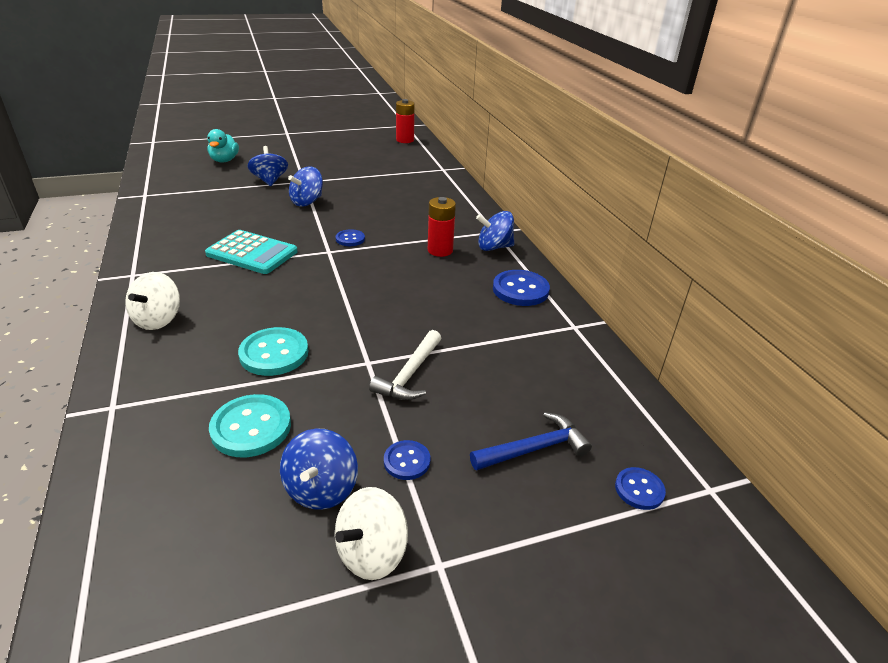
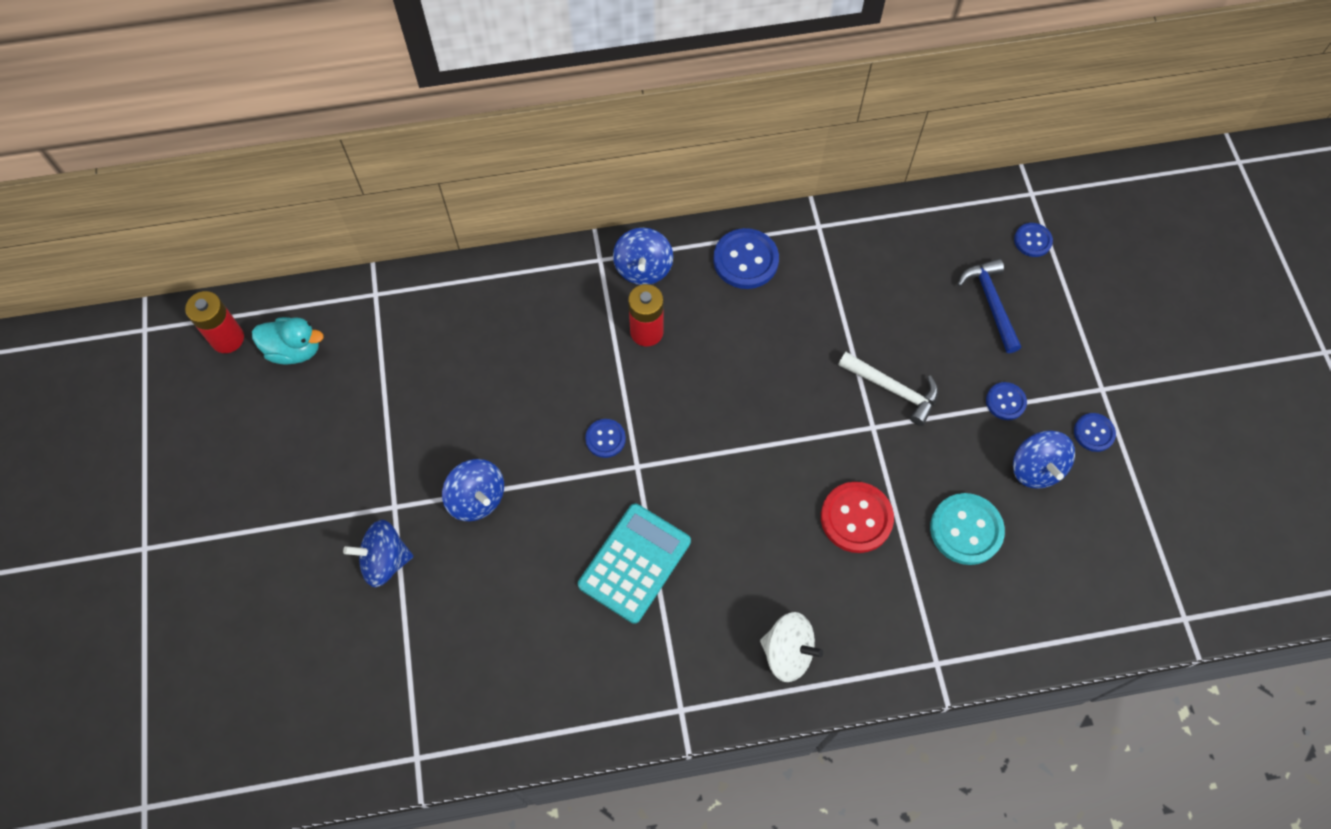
camera: 80 degrees left, 30 degrees up
(224, 160) = (277, 648): turquoise duck -> turquoise duck (294, 350)
(274, 353) = (856, 518): turquoise button -> red button
(321, 489) = (1036, 468): blue spinning top -> blue spinning top turned 60 degrees clockwise
(371, 552) = (1094, 433): white spinning top -> blue button

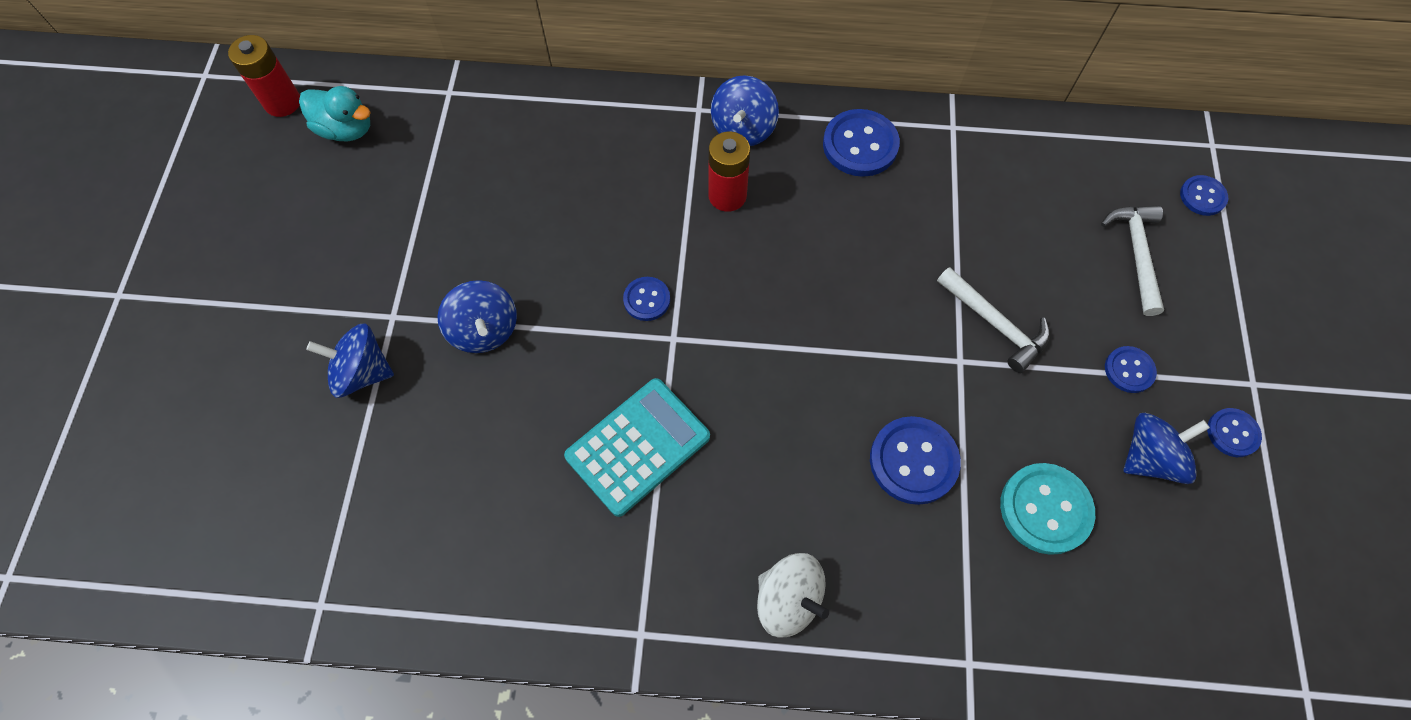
camera: 15 degrees right, 0 degrees up
(856, 518) = (913, 461): red button -> blue button
(990, 302) = (1136, 253): blue hammer -> white hammer
(1036, 468) = (1149, 457): blue spinning top -> blue spinning top turned 120 degrees counterclockwise

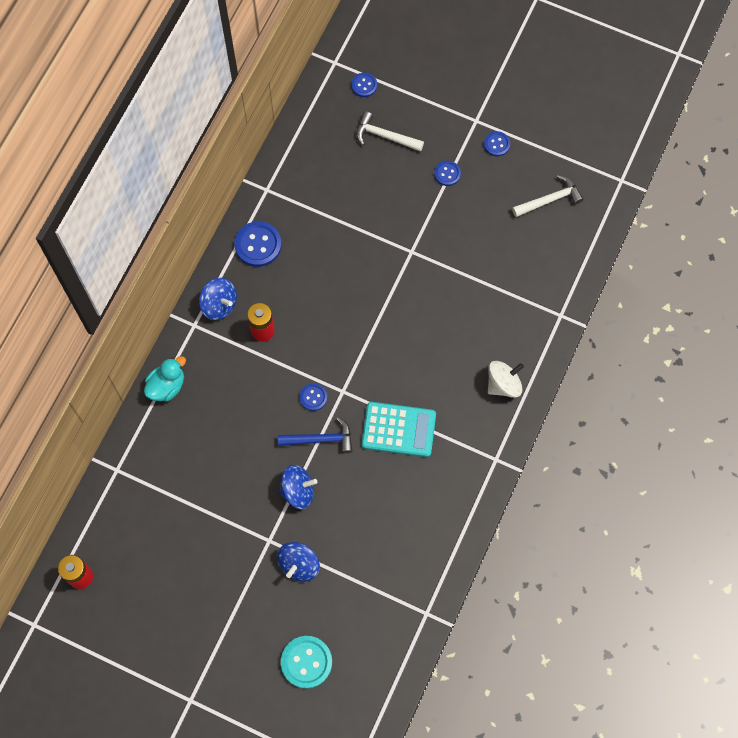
camera: 70 degrees left, 5 degrees up
(346, 129) = (120, 540): turquoise duck -> turquoise duck (167, 386)
(581, 334) = (321, 439): none -> blue hammer
(638, 447) = (398, 430): turquoise calculator -> turquoise calculator turned 120 degrees clockwise
(913, 461) = (456, 298): blue button -> none
(995, 324) = (398, 225): white hammer -> white hammer (550, 199)
(1045, 509) = (502, 248): turquoise button -> turquoise button (306, 662)
(1149, 457) = (495, 188): blue spinning top -> none

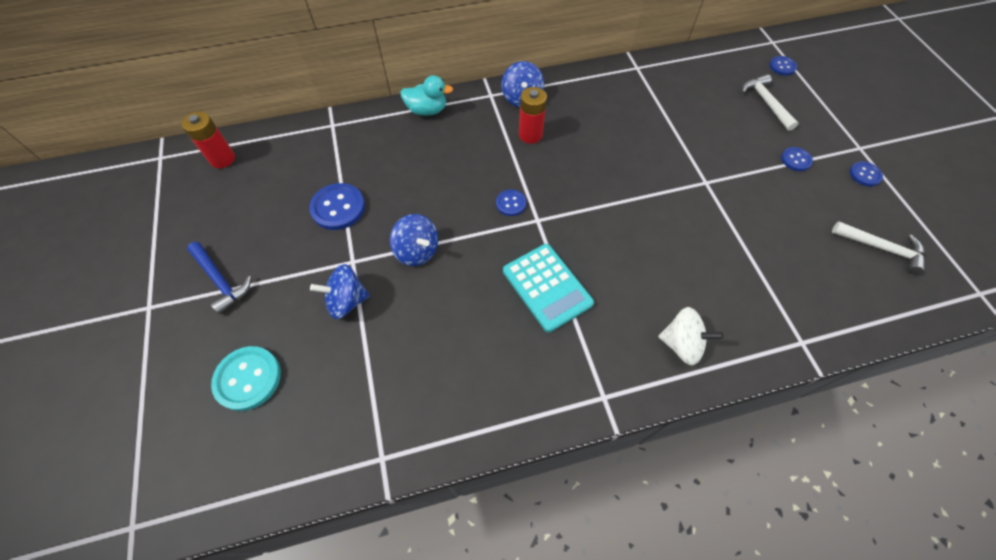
camera: 50 degrees right, 10 degrees down
(258, 245) = (592, 89): blue button -> blue button (338, 208)
(321, 439) = (480, 234): blue hammer -> blue hammer (221, 281)

